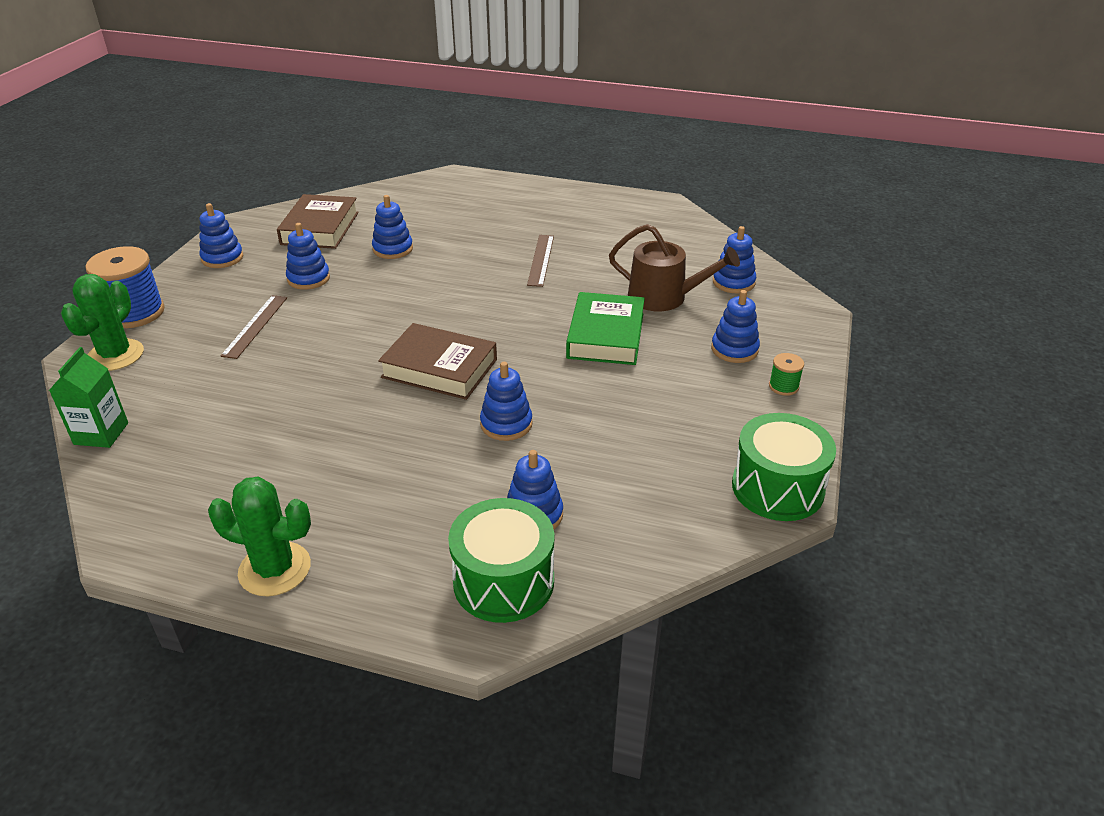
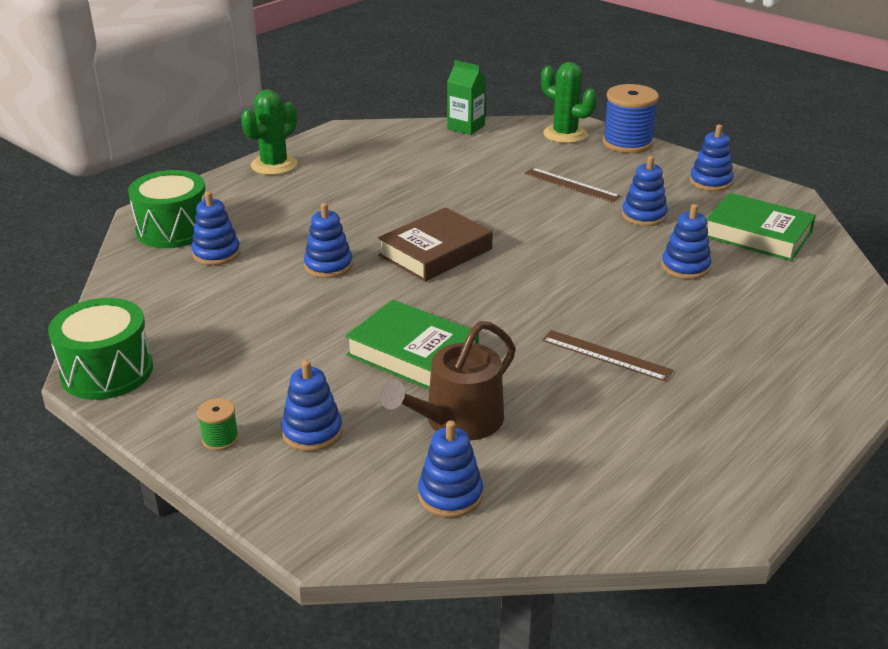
camera: 115 degrees right, 5 degrees down
(320, 228) = (757, 234): brown book -> green book

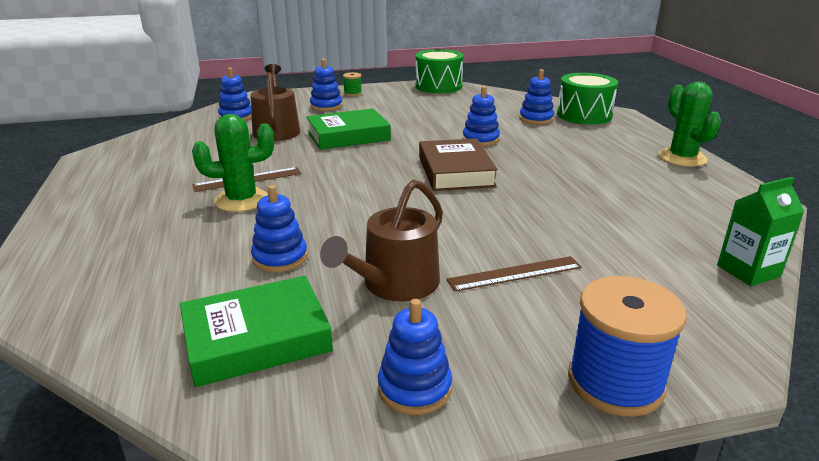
camera: 125 degrees right, 5 degrees down
(565, 134) = (684, 338): green cactus -> green cactus (241, 200)
(644, 216) = (395, 284): blue stacking toy -> brown watering can

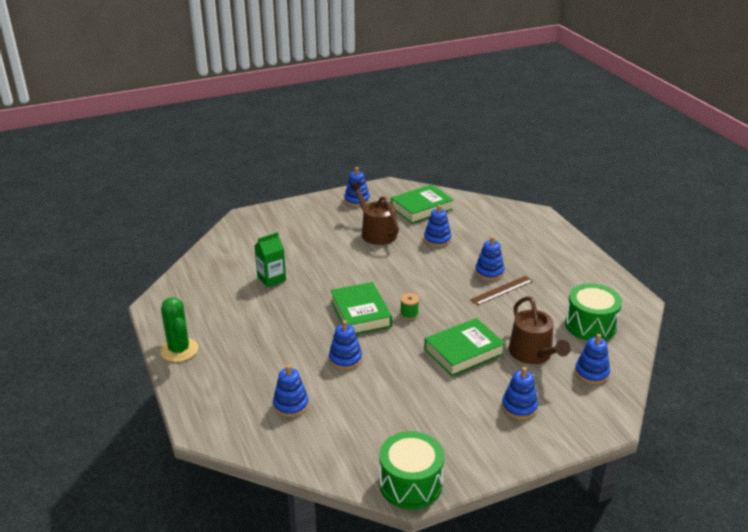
camera: 170 degrees right, 5 degrees up
(241, 200) = (489, 272): green cactus -> blue stacking toy
(352, 93) = (509, 444): green spool -> green spool (409, 314)
(395, 284) = (376, 232): brown watering can -> brown watering can turned 60 degrees counterclockwise
(456, 172) = (360, 313): brown book -> green book
(515, 273) = (320, 242): brown ruler -> none
(584, 115) = (238, 420): green drum -> green drum (590, 325)
(615, 382) = (287, 208): blue spool -> none
(748, 271) = (205, 255): green carton -> green carton (271, 279)

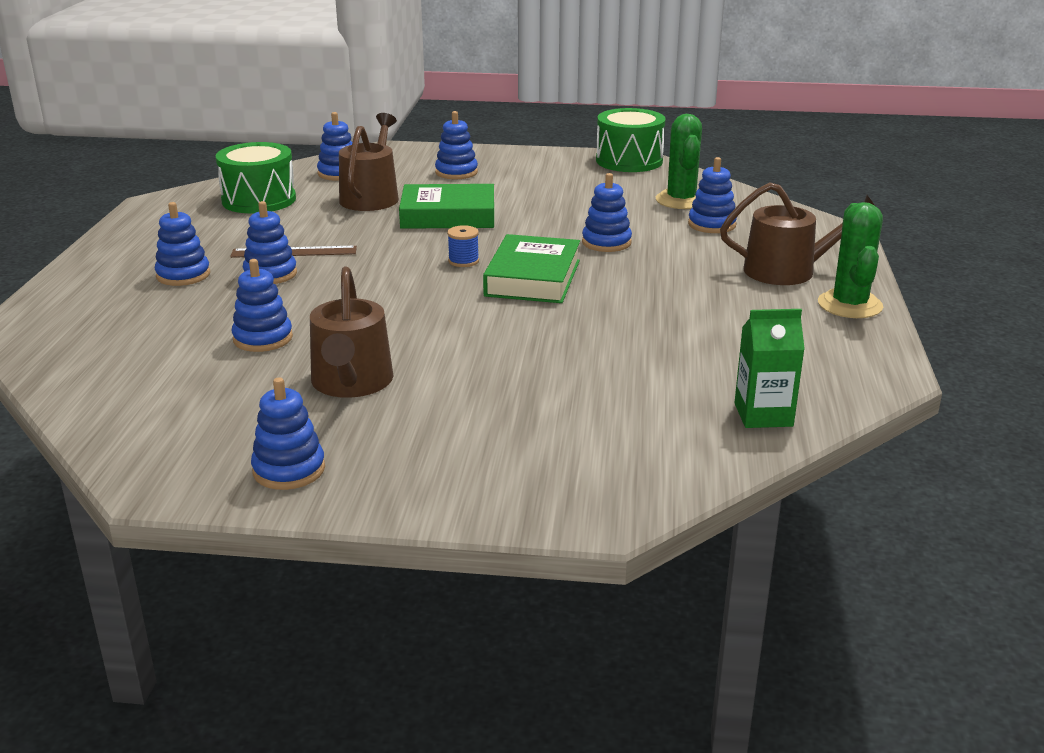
camera: 150 degrees left, 5 degrees down
(222, 370) = (788, 271): none -> brown watering can
(271, 279) = (637, 359): green carton -> green carton (763, 415)
(329, 431) = (681, 200): none -> green cactus
(409, 314) = (463, 261): green spool -> blue spool
(421, 208) = (188, 404): green book -> none
(526, 258) = (183, 275): none -> blue stacking toy

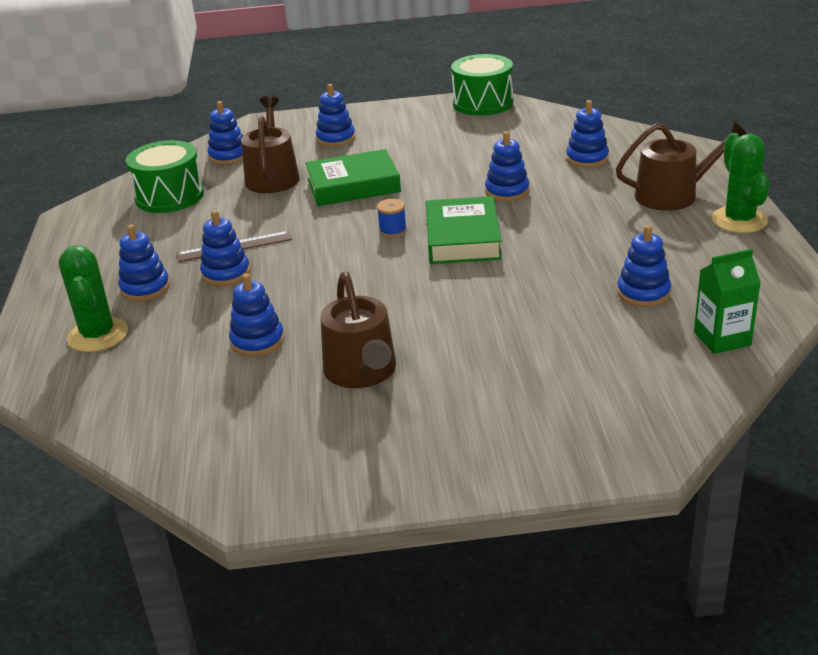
camera: 10 degrees left, 5 degrees up
(289, 470) = (356, 468): blue stacking toy -> blue stacking toy (643, 293)
(681, 200) = (548, 137): green cactus -> green cactus (98, 335)

